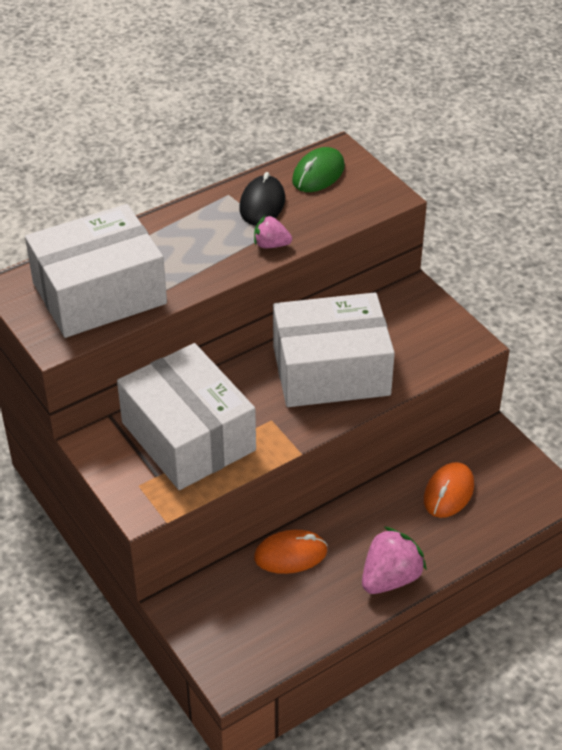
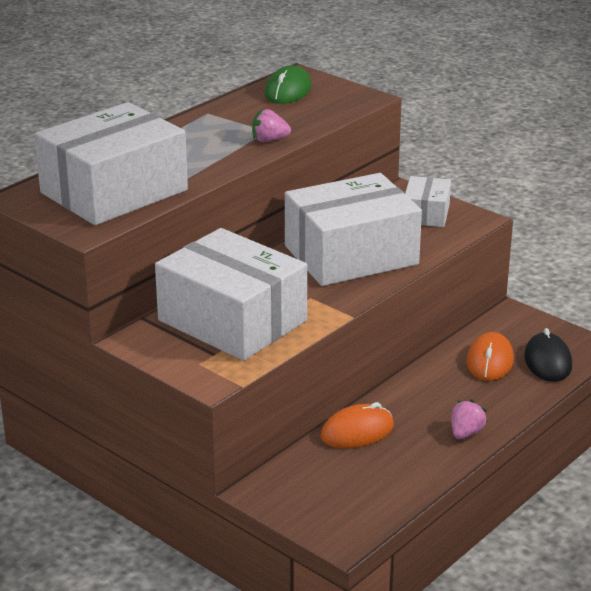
camera: 15 degrees left, 15 degrees down
(262, 204) = (245, 115): black mouse -> black mouse (547, 361)
(390, 578) = (466, 433): pink strawberry -> pink strawberry, size x0.58
(426, 327) = (426, 214): none -> white box

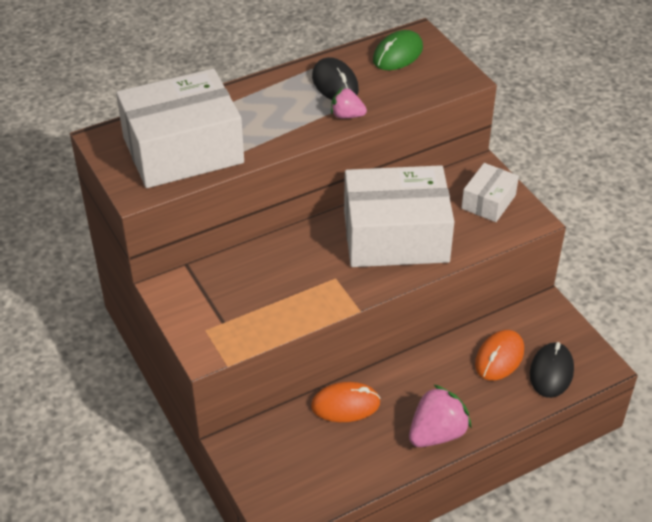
camera: 20 degrees right, 15 degrees up
(232, 321) = (256, 288): white box -> none
(240, 120) = (335, 84): none -> black mouse
(466, 433) = (437, 433): pink strawberry -> pink strawberry, size x1.72

